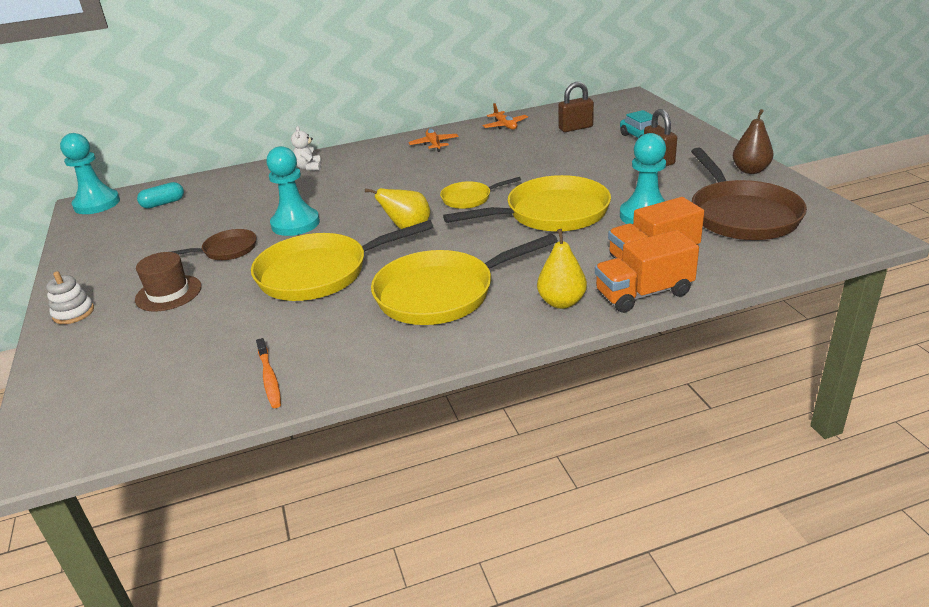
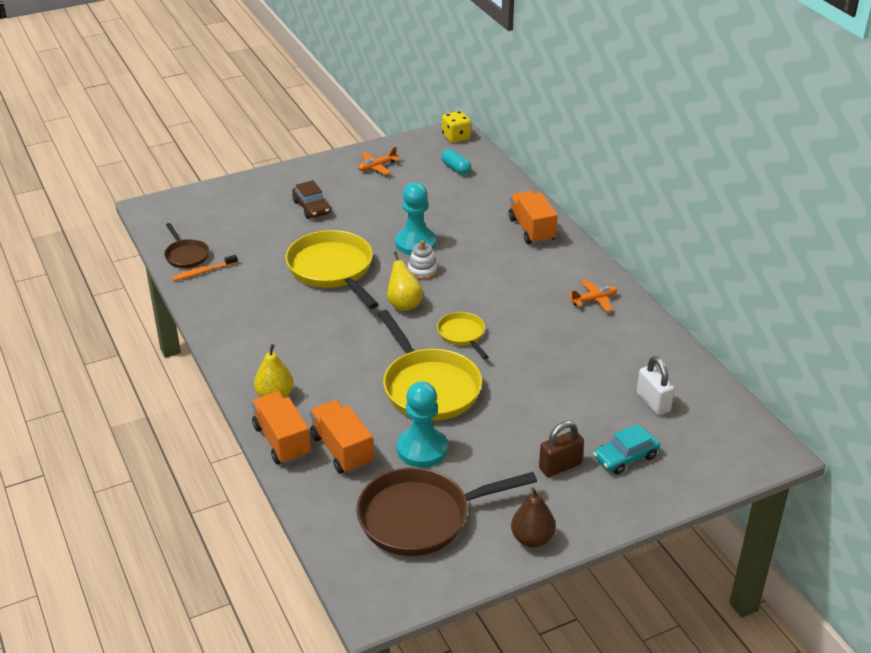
camera: 80 degrees right, 5 degrees up
(73, 313) = (291, 176): white stacking toy -> white stacking toy (422, 271)
(97, 204) = (456, 137): turquoise pawn -> yellow dice
(168, 293) = (311, 207): brown hat -> brown car
(226, 250) = (372, 218): brown pan -> brown pan (186, 255)
(309, 168) = (531, 230): white teddy bear -> orange truck
(442, 293) = (295, 333): yellow pan -> none
(505, 126) = (655, 347): orange plane -> orange plane (377, 167)
(575, 128) = (653, 402): brown padlock -> white padlock

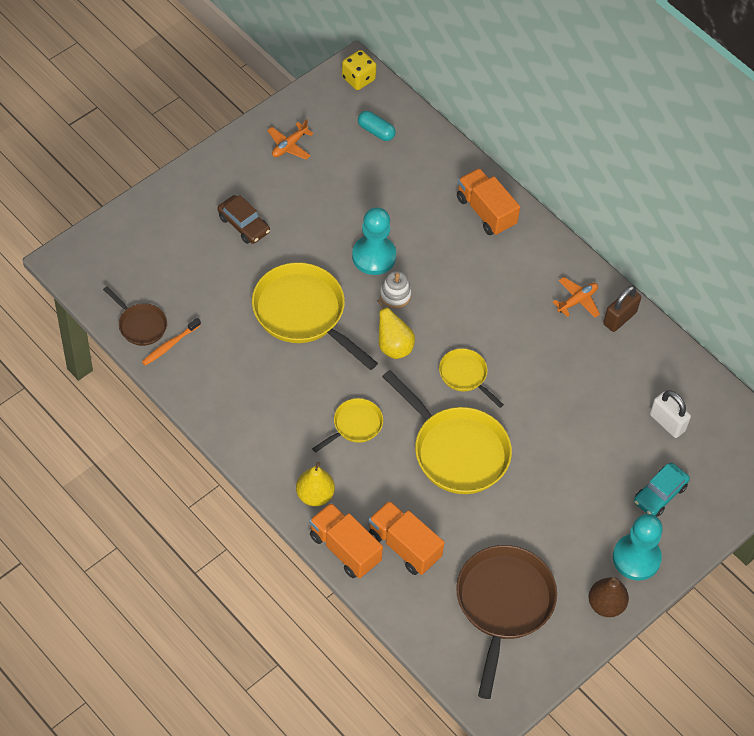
camera: 20 degrees left, 20 degrees up
(339, 352) = (355, 425): none -> yellow pan
(421, 517) = (503, 605): brown pan -> brown pan turned 135 degrees clockwise
(422, 449) = (476, 527): turquoise pawn -> turquoise pawn (636, 558)
(560, 466) = (605, 518): brown padlock -> brown padlock (619, 318)

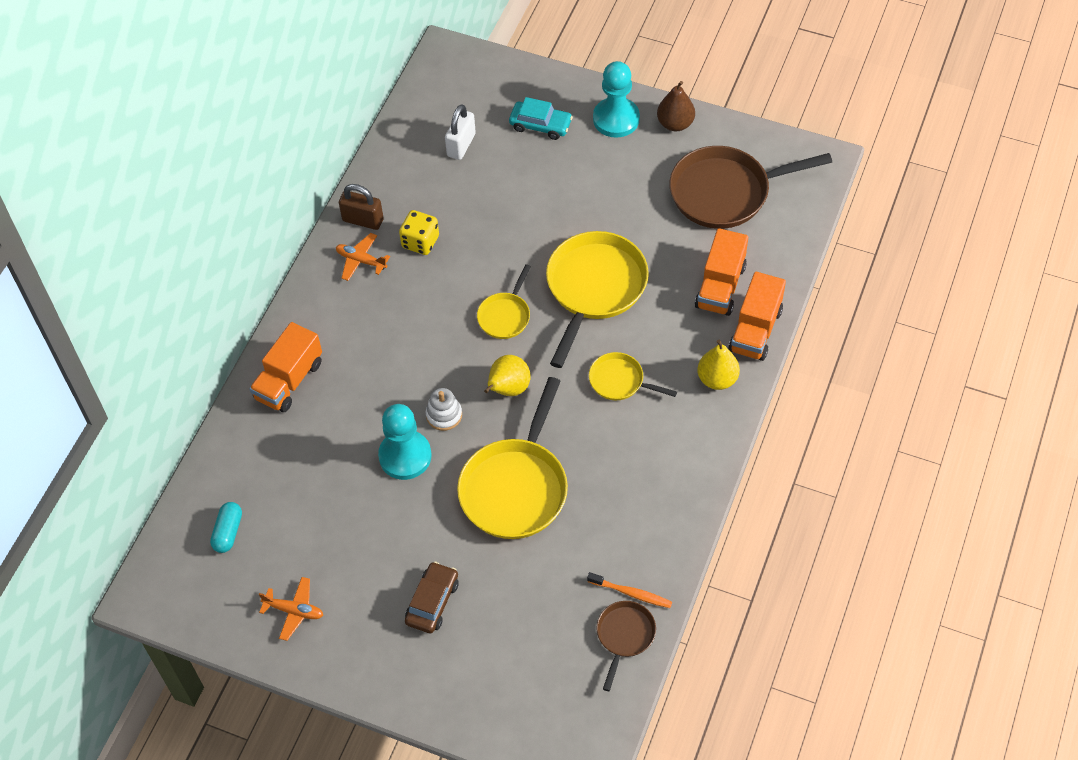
camera: 110 degrees left, 0 degrees up
(358, 79) = (155, 586): yellow dice -> yellow dice (420, 242)

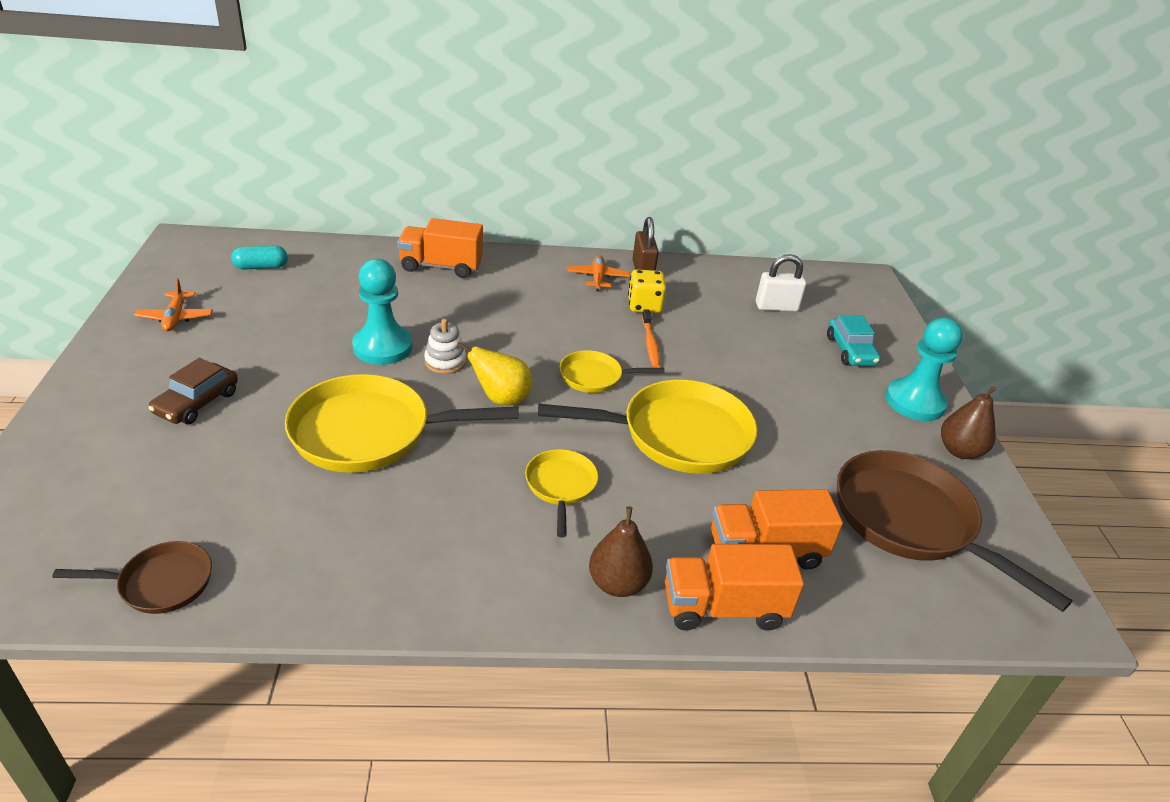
camera: 60 degrees right, 20 degrees down
(432, 602) = (197, 403): brown car -> brown car turned 120 degrees clockwise
(631, 593) = (233, 574): orange toothbrush -> orange toothbrush (650, 344)
(717, 379) = (618, 584): yellow pear -> brown pear

